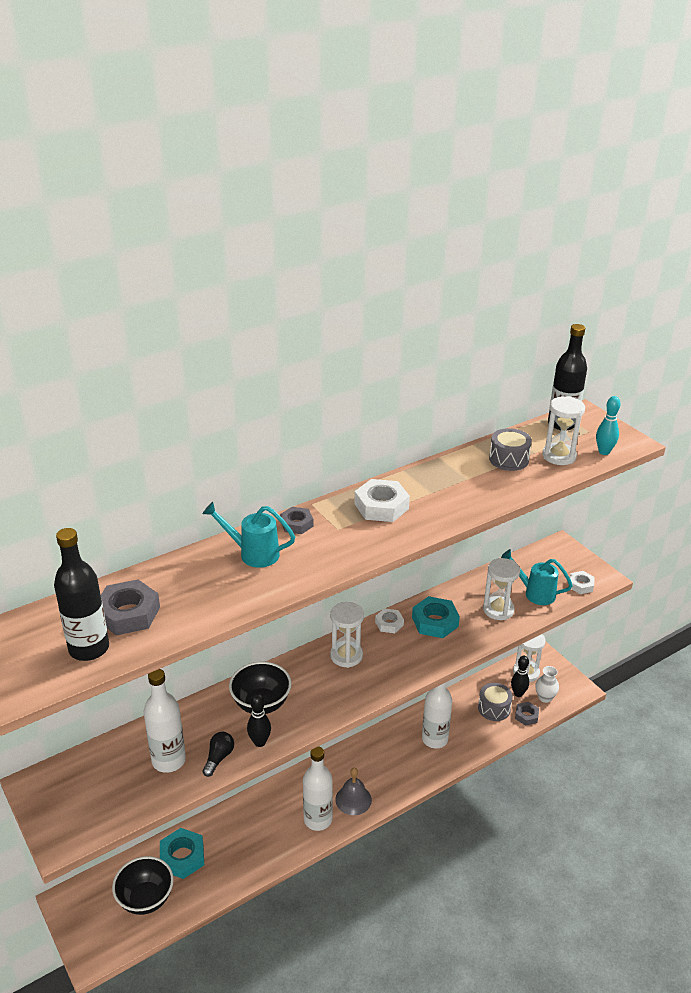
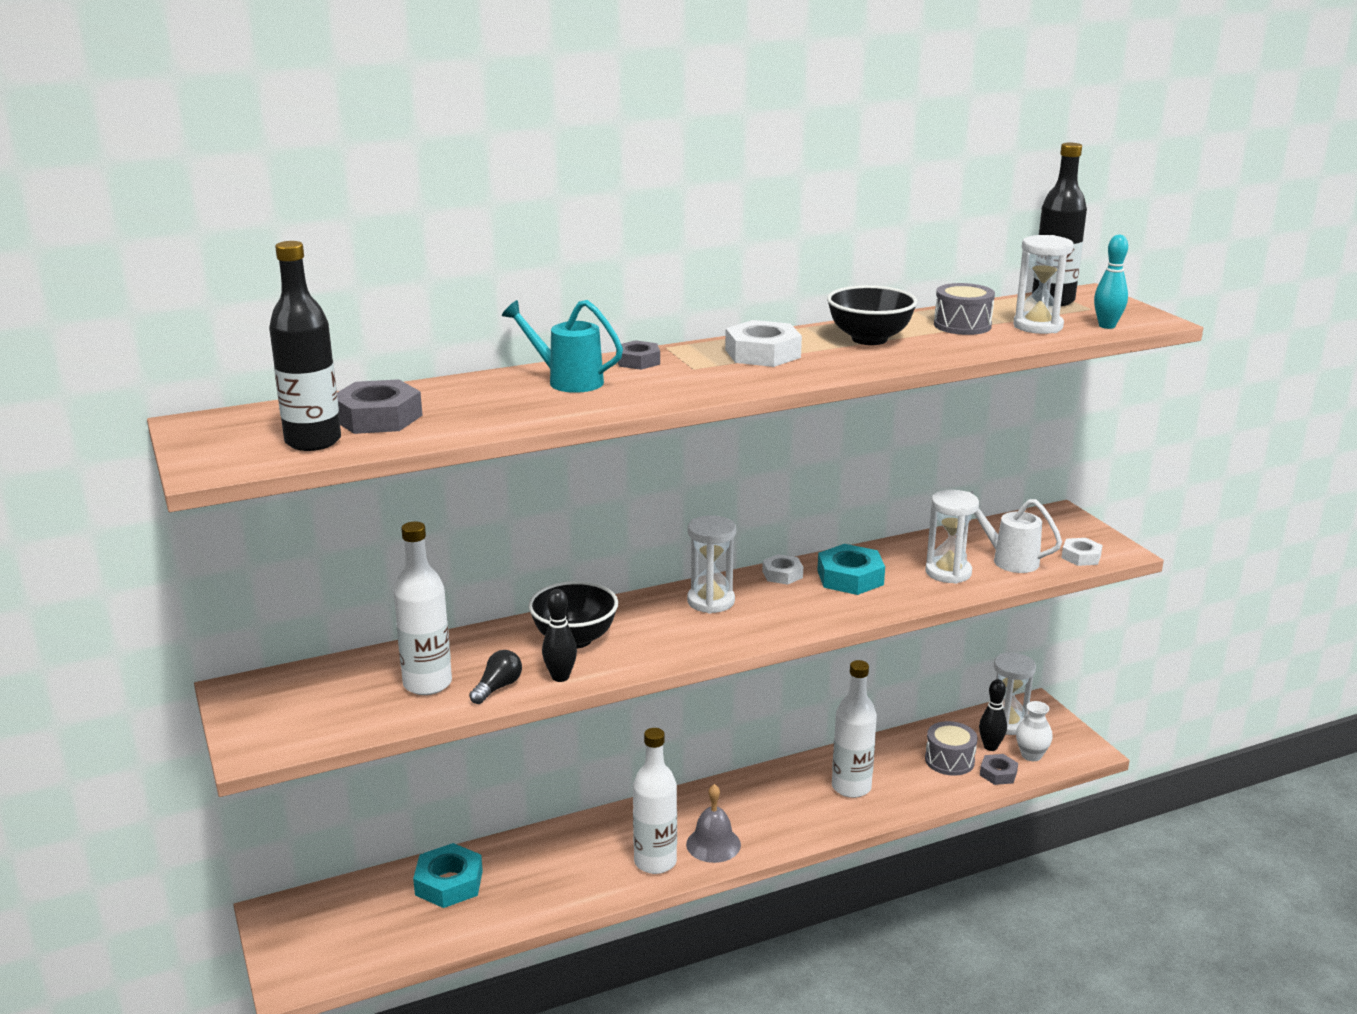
camera: 10 degrees right, 10 degrees down
(146, 899) = (384, 924): black bowl -> black bowl (869, 339)
(535, 593) = (1008, 559): turquoise watering can -> white watering can

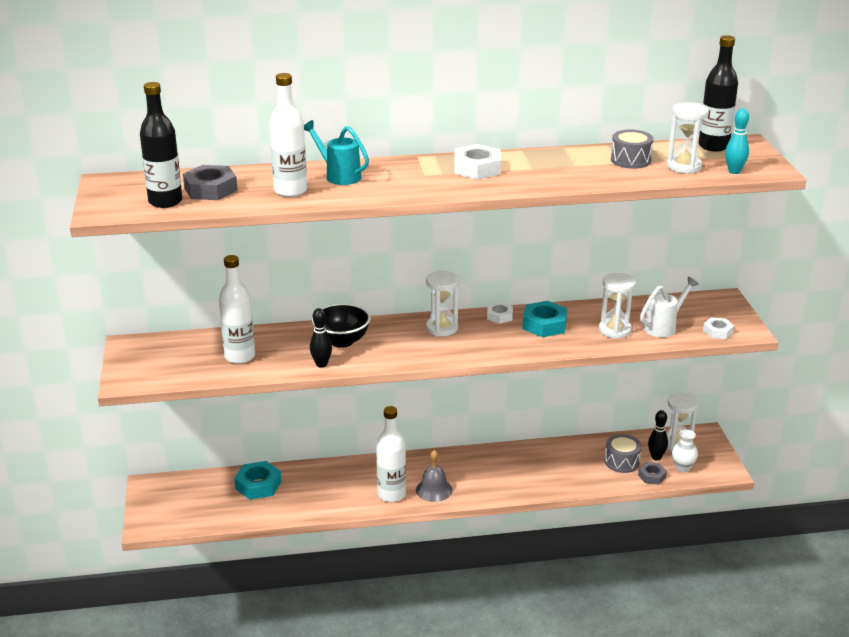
camera: 15 degrees right, 5 degrees up
(498, 688) = (280, 365): black light bulb -> none
(638, 361) = (392, 165): grey nut -> none
(851, 787) = (543, 468): white bottle -> white bottle (290, 191)
(869, 339) = (557, 164): black bowl -> none
(1008, 559) = (663, 327): white watering can -> white watering can turned 90 degrees clockwise

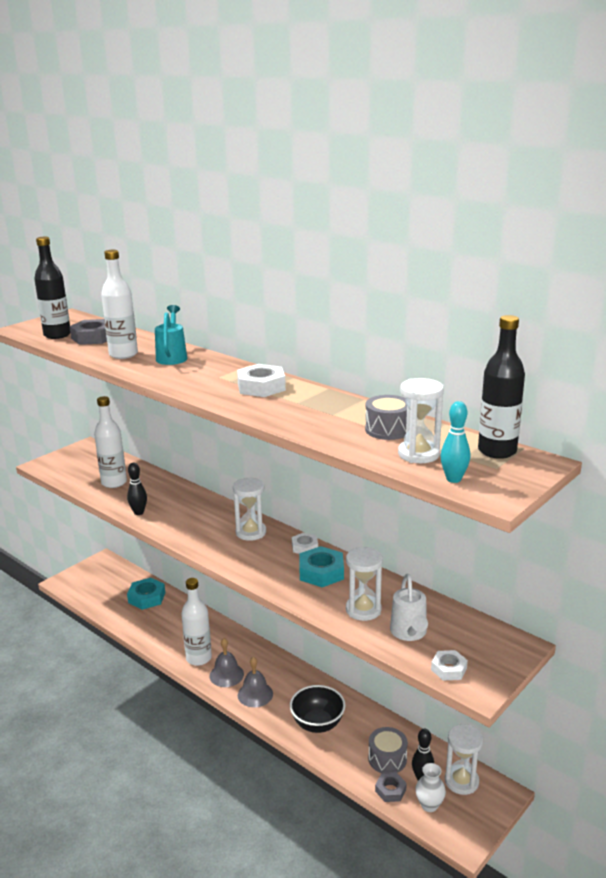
camera: 50 degrees right, 5 degrees down
(342, 341) = (179, 505): black bowl -> black bowl (317, 724)
(477, 486) = (255, 694): none -> grey bell
(663, 327) = (409, 633): white watering can -> white watering can turned 75 degrees clockwise

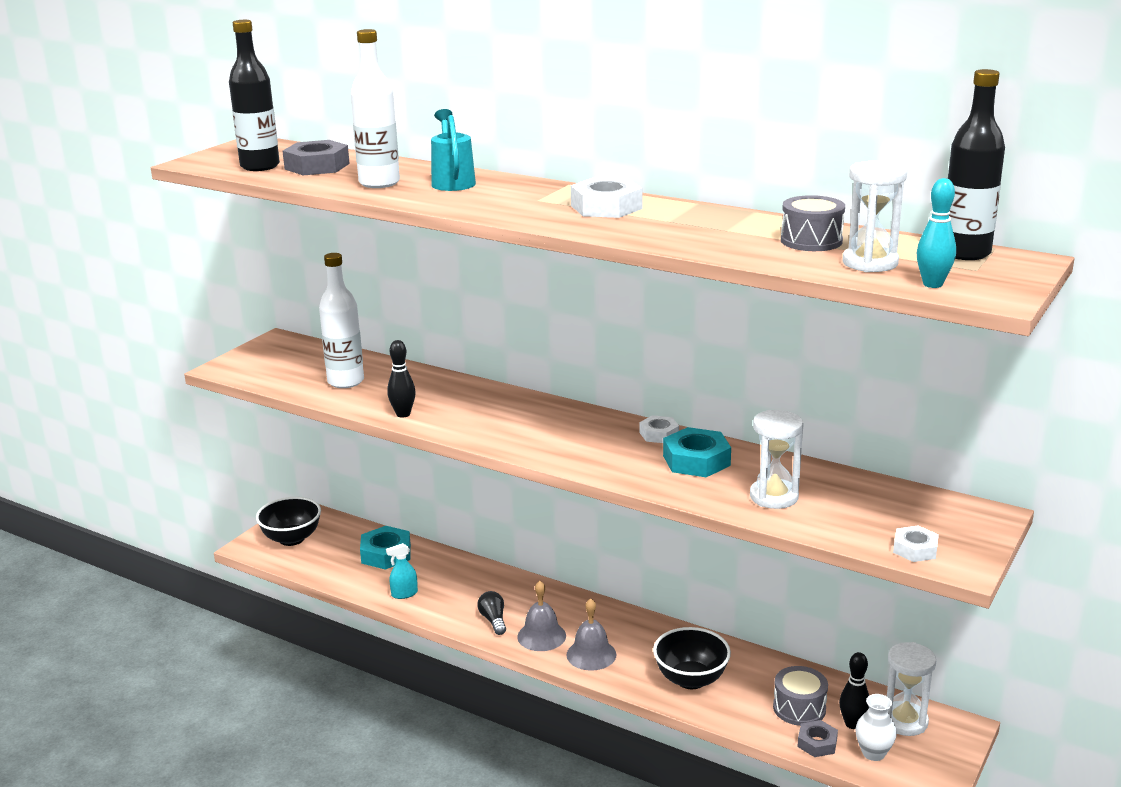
camera: 10 degrees left, 0 degrees up
(90, 579) = (291, 539): none -> black bowl
(147, 630) = (404, 594): none -> turquoise spray bottle
(198, 658) = (493, 620): white bottle -> black light bulb
(251, 532) = (576, 424): white hourglass -> none
(409, 633) = (846, 516): white watering can -> none

